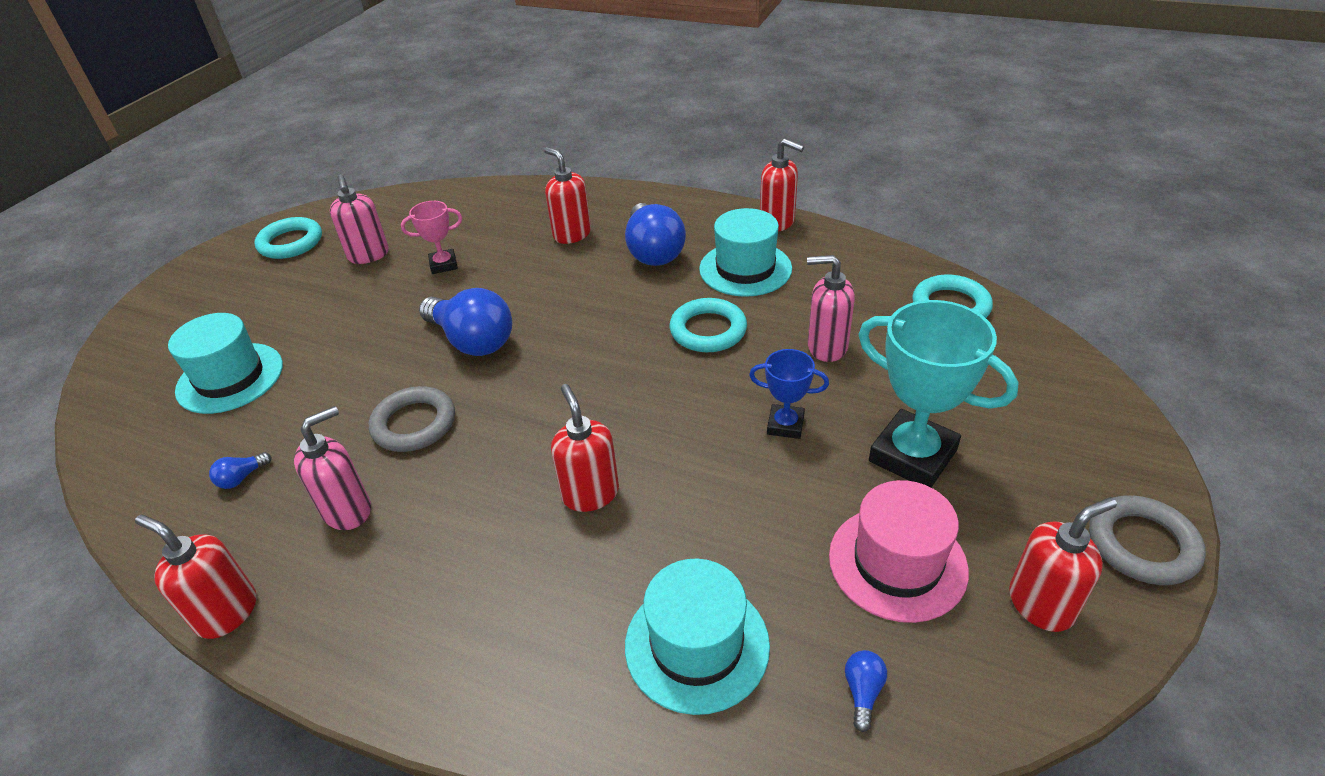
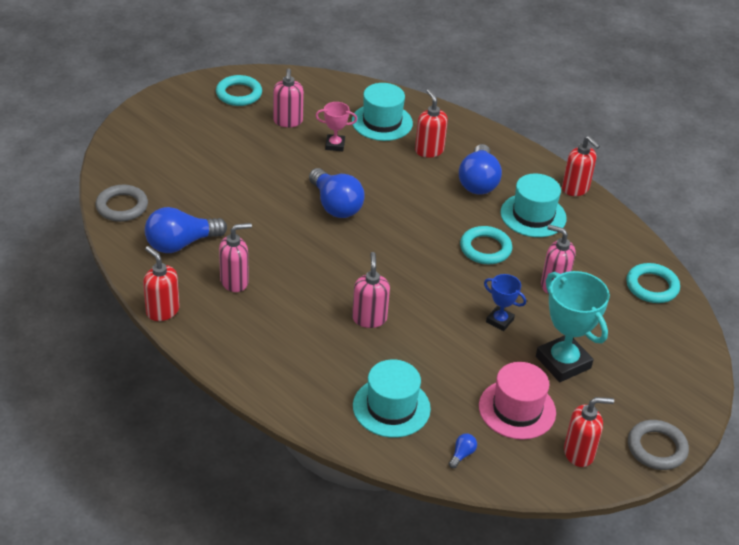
camera: 15 degrees right, 0 degrees up
(230, 378) = (184, 180): turquoise hat -> turquoise hat (382, 122)
(242, 478) = (181, 244): blue light bulb -> blue light bulb, size x2.44
(414, 424) = (284, 246): grey ring -> grey ring (122, 206)
(590, 493) = (369, 318): red soap dispenser -> pink soap dispenser

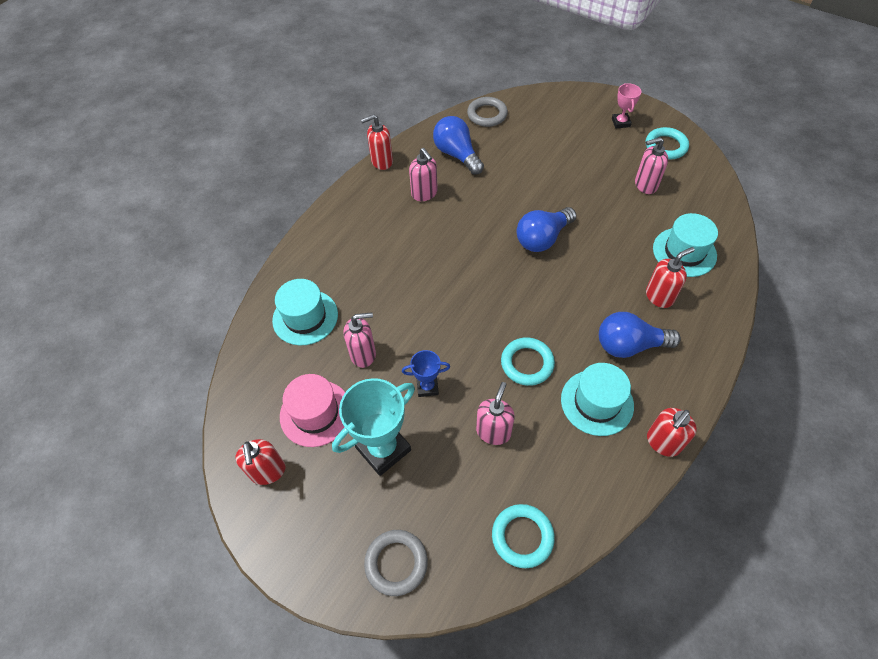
camera: 85 degrees right, 15 degrees up
(162, 311) = (381, 161): red soap dispenser -> red soap dispenser turned 150 degrees counterclockwise
(335, 145) = (628, 223): pink trophy -> pink trophy (620, 122)
(369, 318) = (405, 286): pink soap dispenser -> pink soap dispenser (363, 354)
(462, 454) = (258, 375): blue light bulb -> none
(499, 321) = (427, 387): blue trophy -> blue trophy turned 60 degrees clockwise
(656, 448) = (280, 547): grey ring -> grey ring (396, 563)

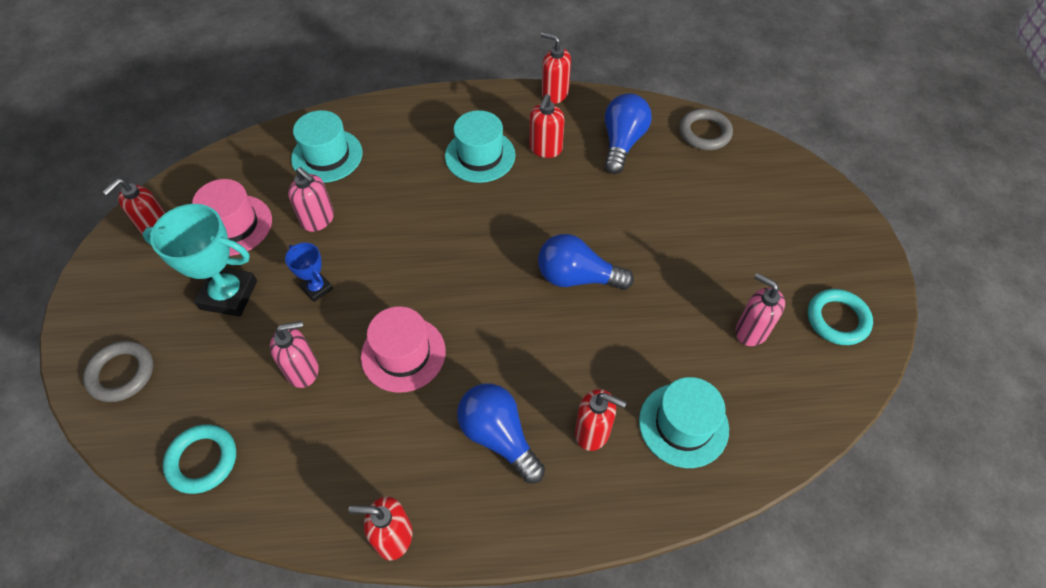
camera: 50 degrees right, 0 degrees up
(424, 193) = (545, 149): pink soap dispenser -> red soap dispenser
(527, 363) = (403, 354): turquoise ring -> pink hat
(597, 402) = (400, 444): turquoise hat -> turquoise hat (480, 156)
(620, 122) = (826, 254): pink trophy -> none

